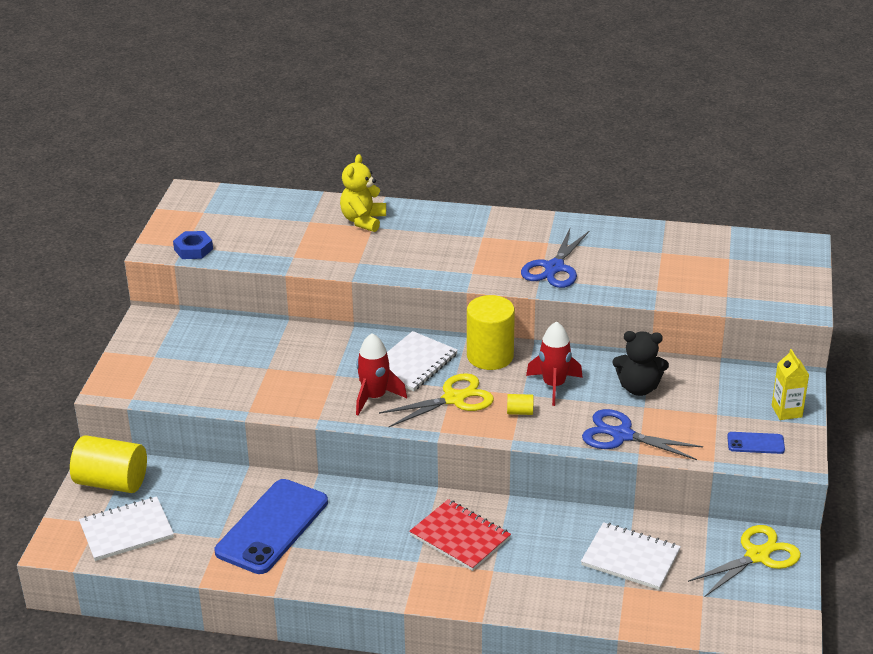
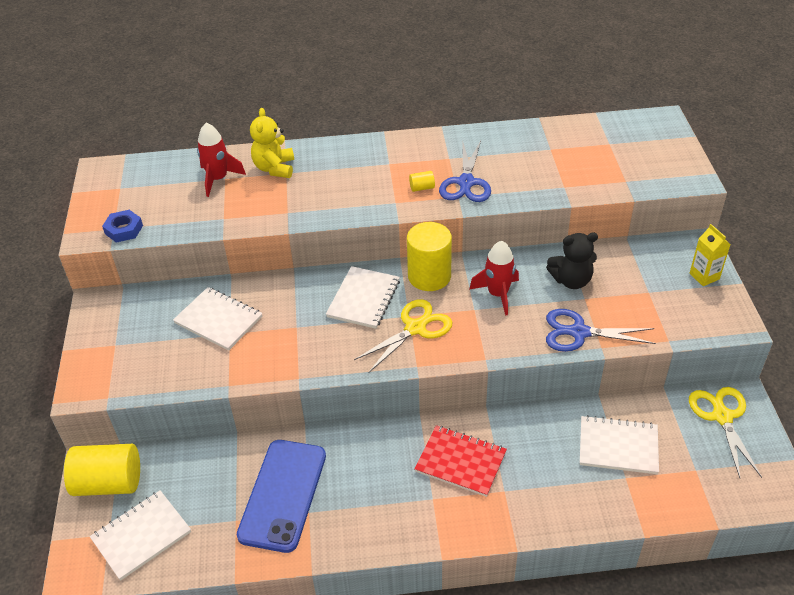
camera: 15 degrees left, 10 degrees up
(261, 354) = (218, 320): none -> white notebook
(374, 397) = (342, 343): red rocket -> red rocket (218, 179)
(520, 412) = (480, 329): yellow cylinder -> yellow cylinder (422, 188)
(755, 443) = (694, 314): blue phone -> none
(757, 555) = (722, 416): yellow scissors -> yellow scissors turned 45 degrees counterclockwise

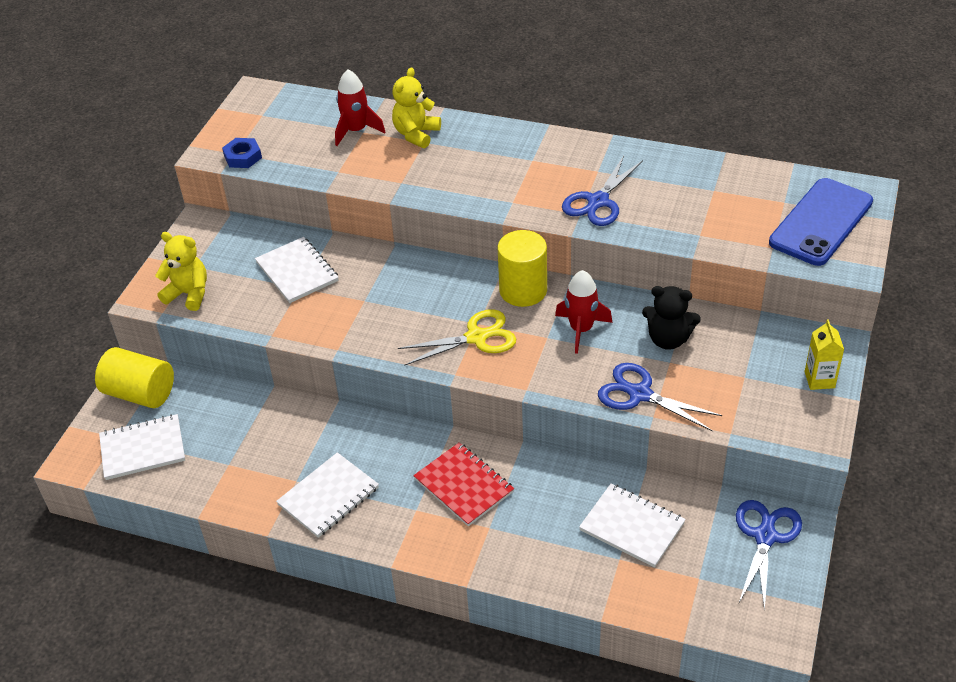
camera: 25 degrees right, 0 degrees up
(124, 372) = (189, 294): none -> yellow teddy bear
(283, 495) = (282, 457): blue phone -> blue phone (821, 222)
(363, 299) = (444, 293): white notebook -> white notebook (328, 496)
(422, 188) = (549, 194): yellow cylinder -> none
(722, 416) = (765, 536): yellow scissors -> blue scissors

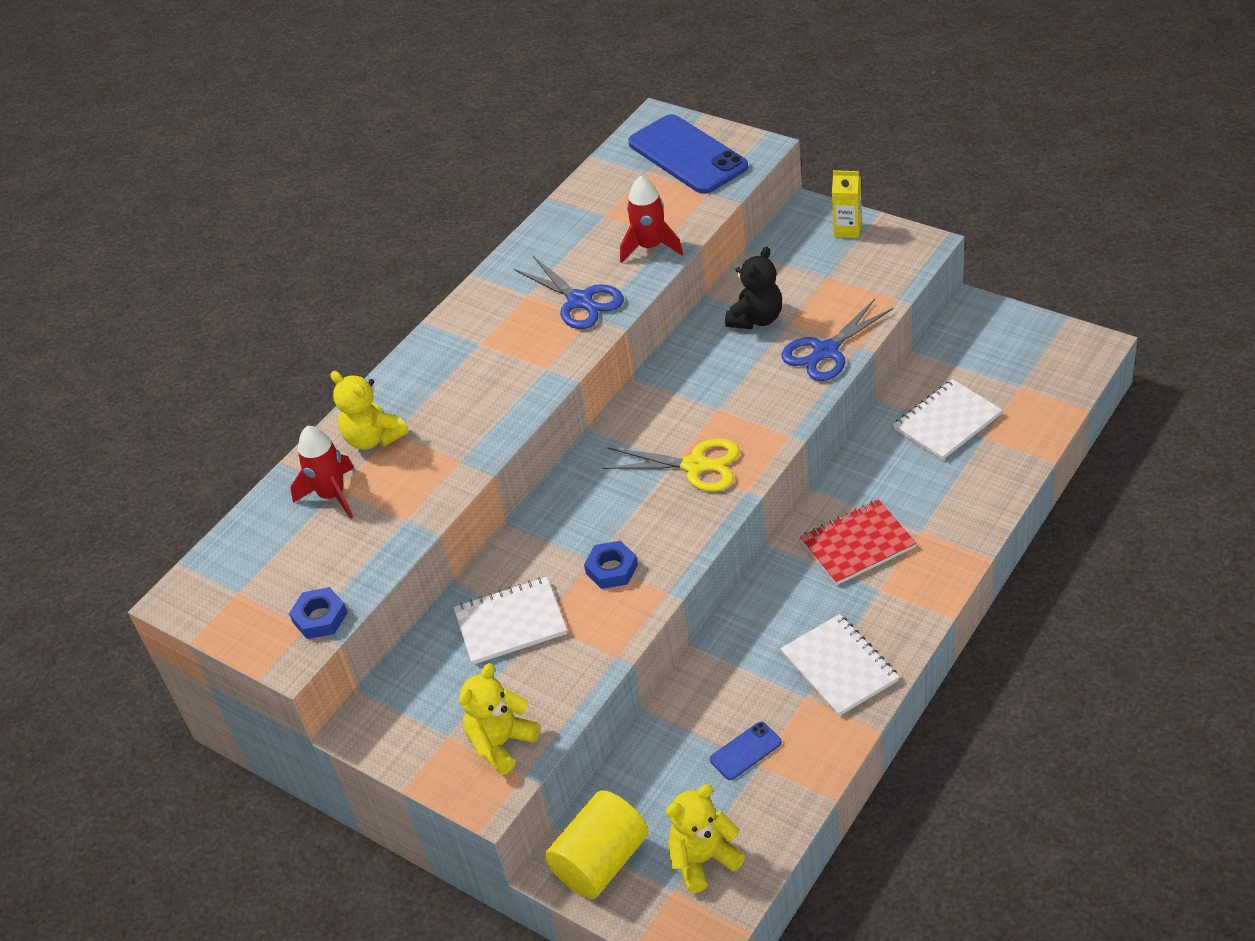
camera: 70 degrees left, 0 degrees up
(143, 449) = (703, 859): white notebook -> yellow teddy bear
(240, 453) = (745, 751): none -> blue phone
(356, 313) = (611, 569): none -> blue nut
(477, 337) = (695, 465): yellow scissors -> yellow scissors turned 105 degrees clockwise
(523, 290) = (637, 418): yellow cylinder -> none
(581, 329) = (717, 380): red rocket -> red rocket (650, 247)
(765, 536) = (981, 334): blue scissors -> none

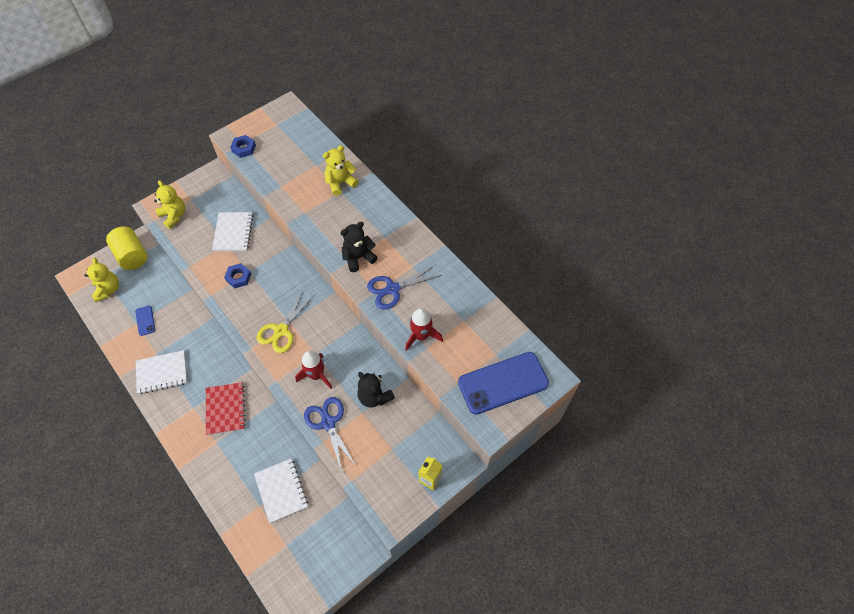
camera: 100 degrees right, 15 degrees up
(332, 495) = (313, 162): red rocket -> red rocket (316, 375)
(534, 359) = (358, 257): none -> black teddy bear

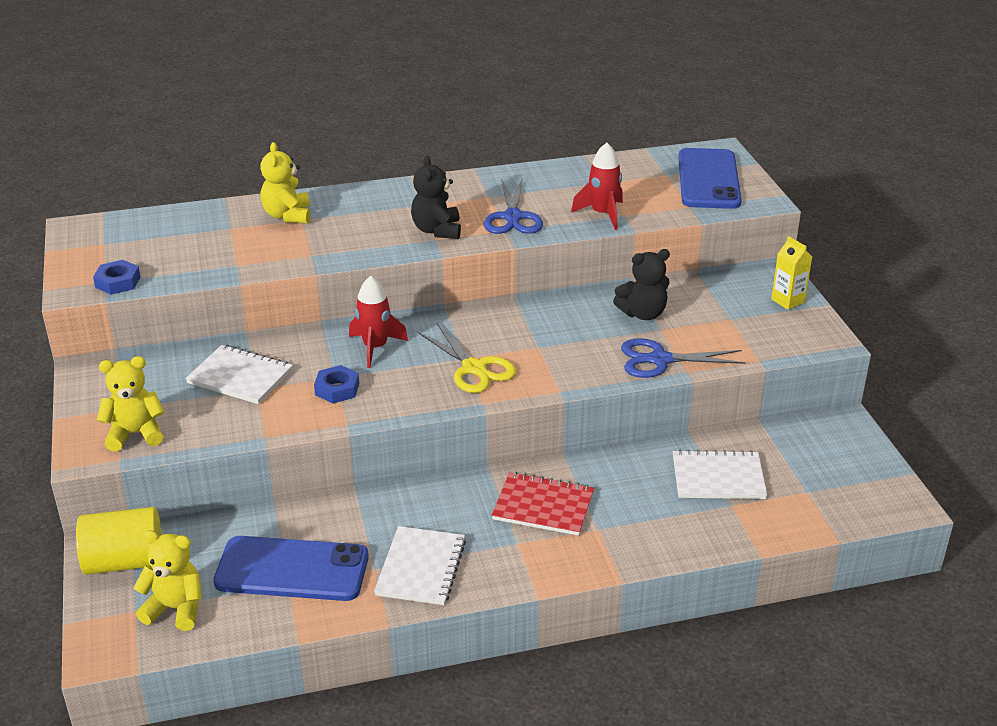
camera: 65 degrees left, 25 degrees down
(145, 320) = (292, 569): blue phone -> blue phone, size x2.25
(316, 375) = (575, 353): red rocket -> red rocket (375, 347)

